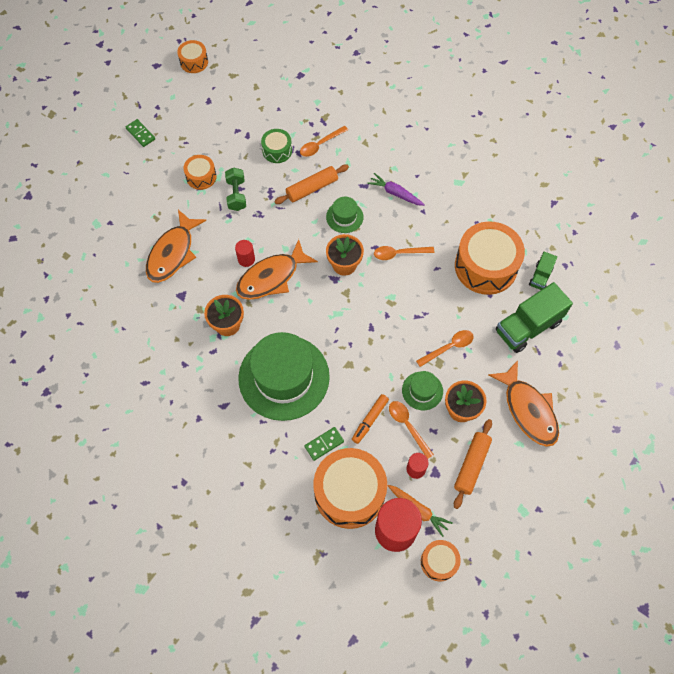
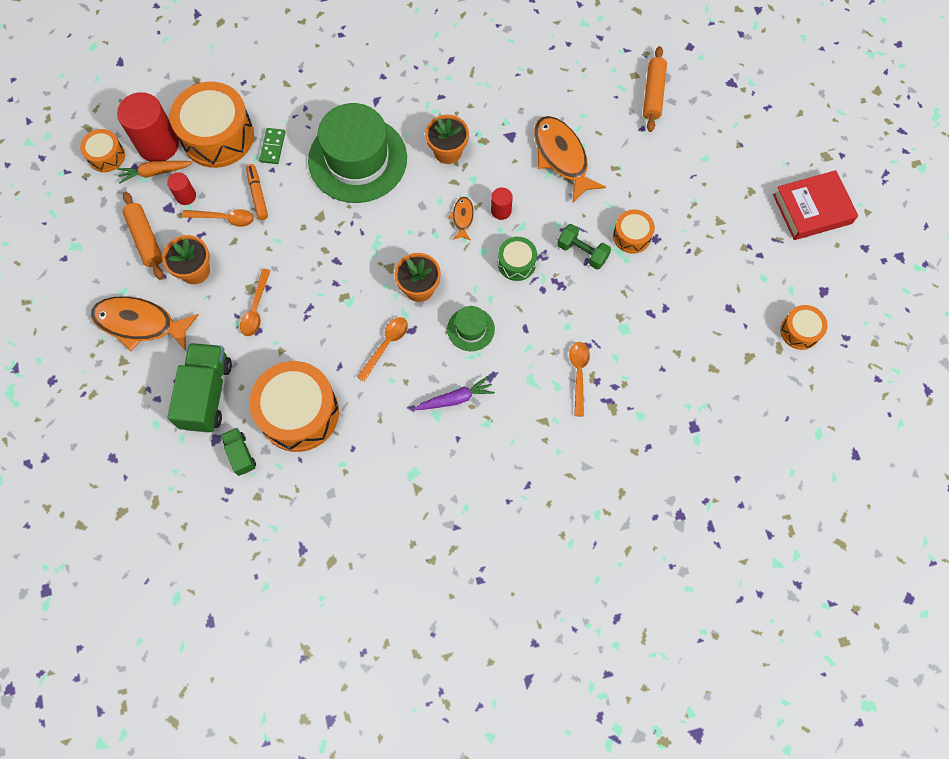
camera: 130 degrees right, 5 degrees up
(100, 100) = (812, 209): none -> red book
(140, 134) = (734, 218): green domino -> none
(271, 277) = (462, 218): orange fish -> orange fish, size x0.48
(277, 151) = (606, 327): green drum -> green drum (516, 263)
(312, 188) = (530, 325): orange rolling pin -> orange rolling pin (653, 94)
(422, 390) = (241, 254): green hat -> none

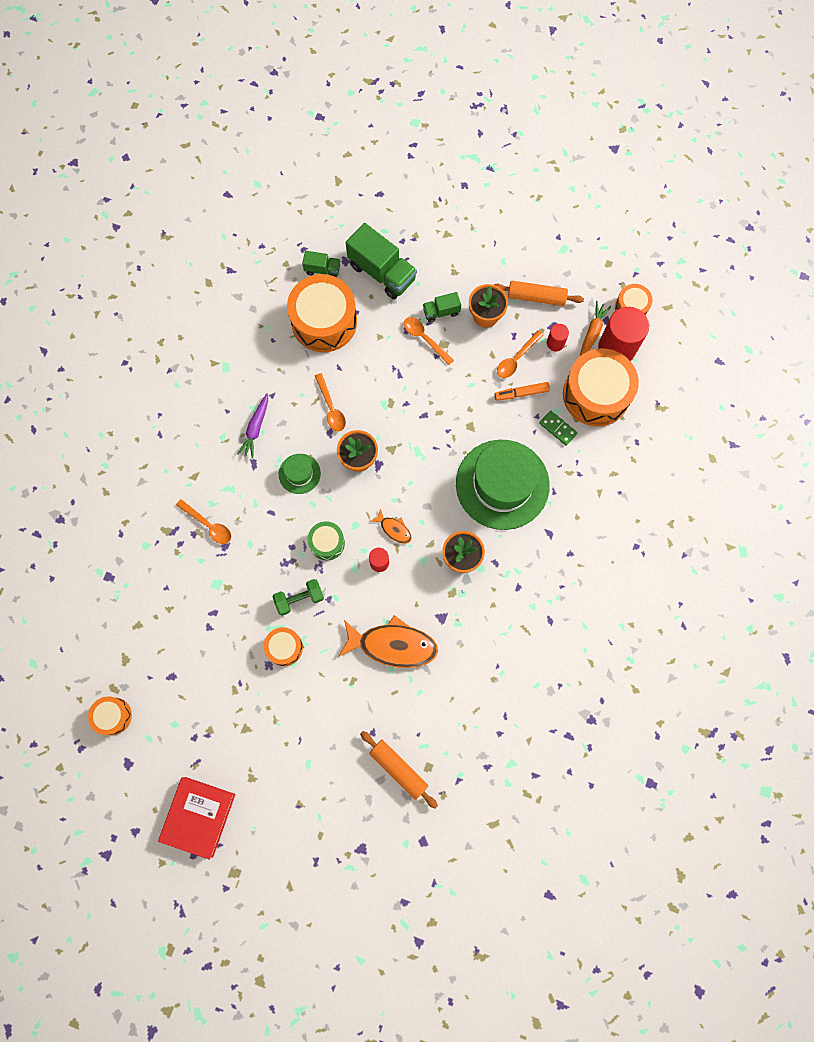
camera: 125 degrees right, 5 degrees up
(140, 324) = (468, 259): orange fish -> none
(216, 312) = (441, 312): none -> green truck
(257, 194) = (521, 393): orange marker -> orange marker turned 150 degrees clockwise

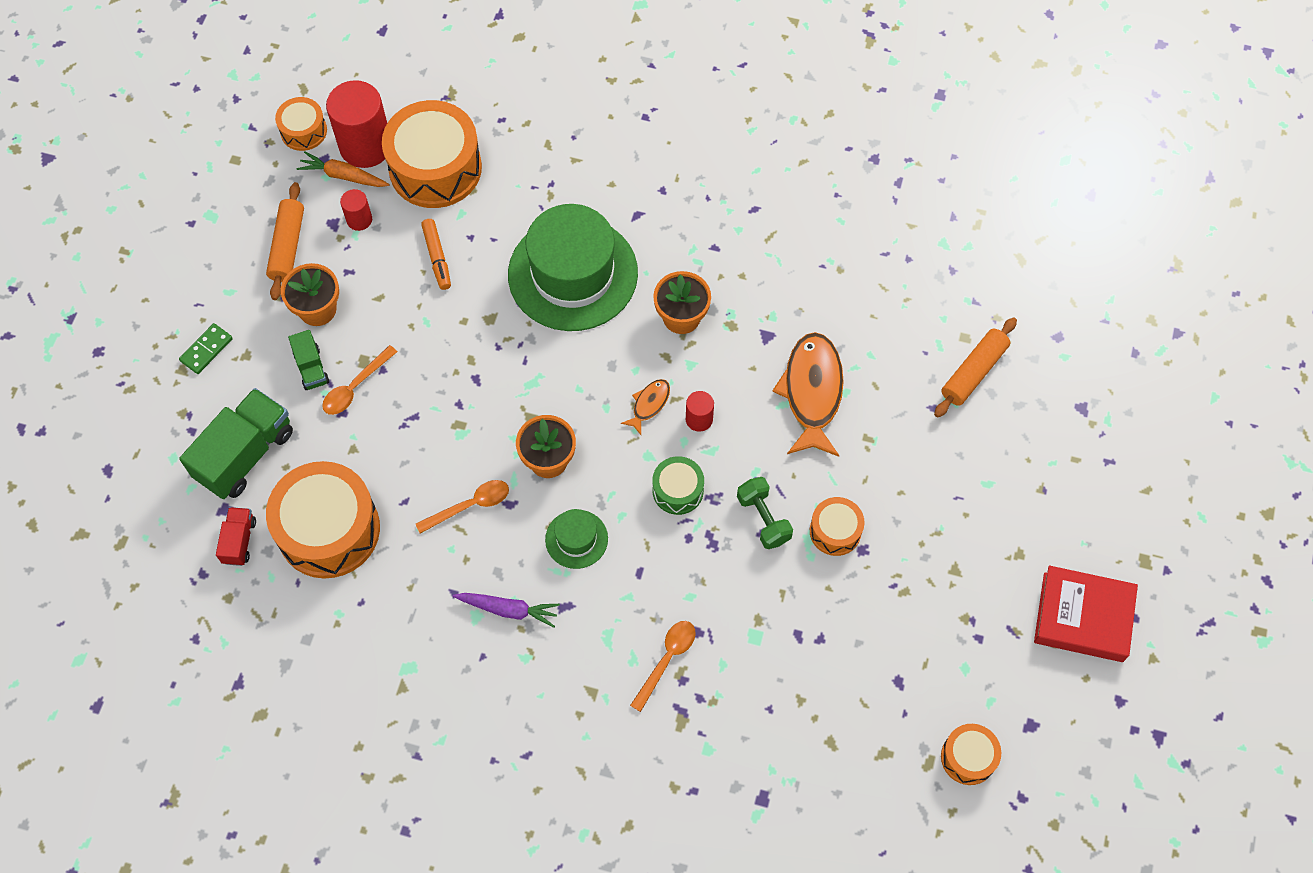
camera: 95 degrees left, 10 degrees down
(322, 269) = (239, 541): green truck -> red truck
(516, 359) = (384, 266): orange spoon -> none
(558, 428) = (487, 211): green domino -> green domino (206, 350)

